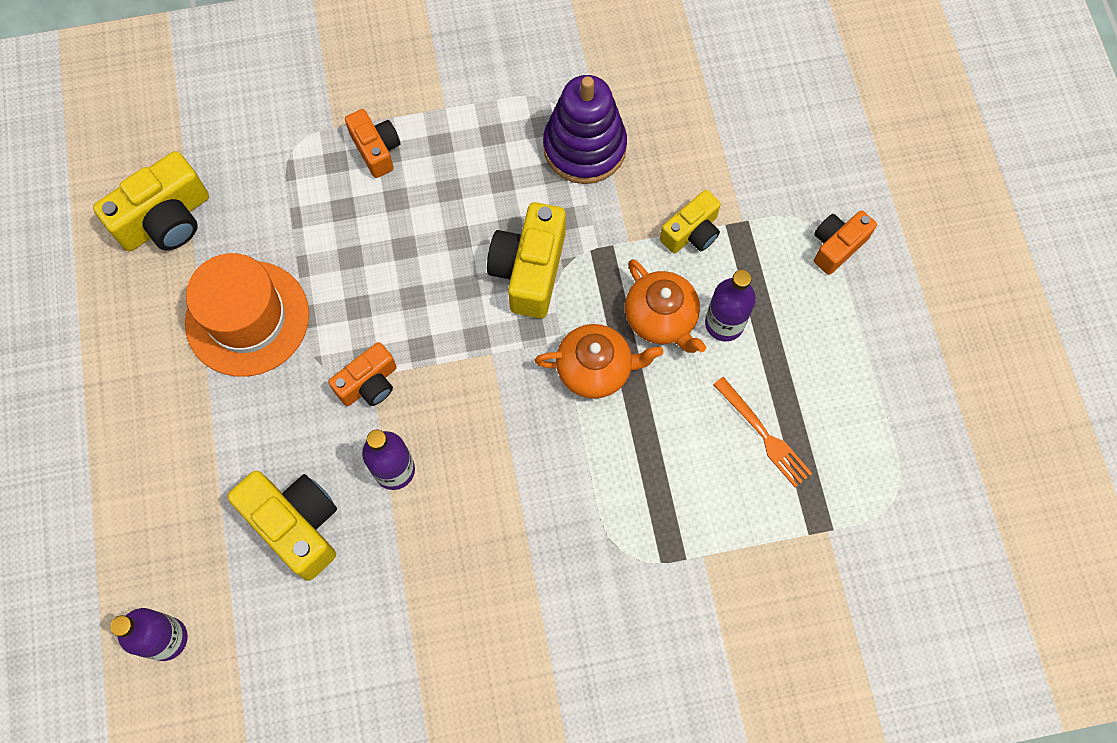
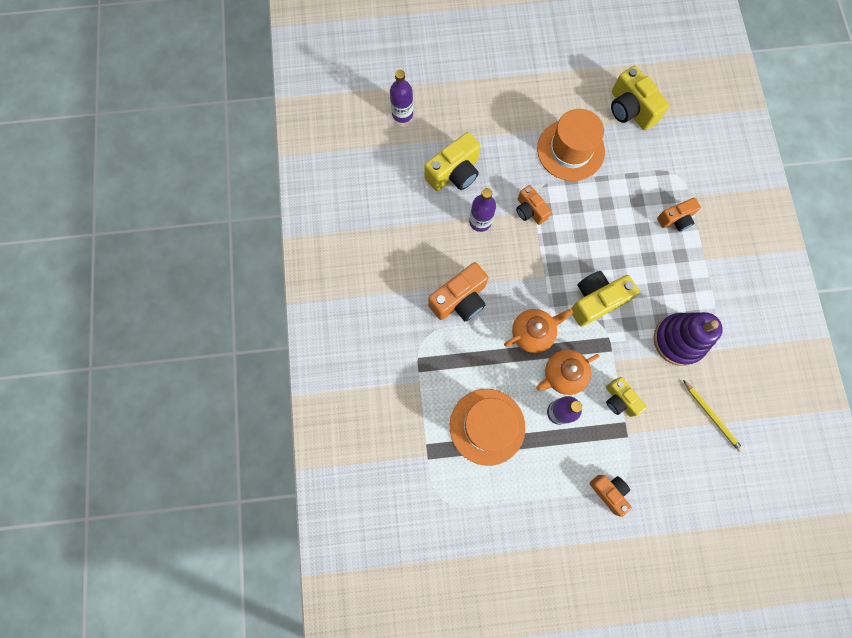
camera: 95 degrees right, 5 degrees up
(529, 270) = (596, 301): yellow camera -> yellow camera turned 45 degrees counterclockwise
(547, 496) = (460, 300): none -> orange camera
(595, 369) = (533, 333): orange teapot -> orange teapot turned 120 degrees counterclockwise
(699, 104) = (712, 416): none -> yellow pencil
(764, 435) = (487, 426): orange fork -> orange hat

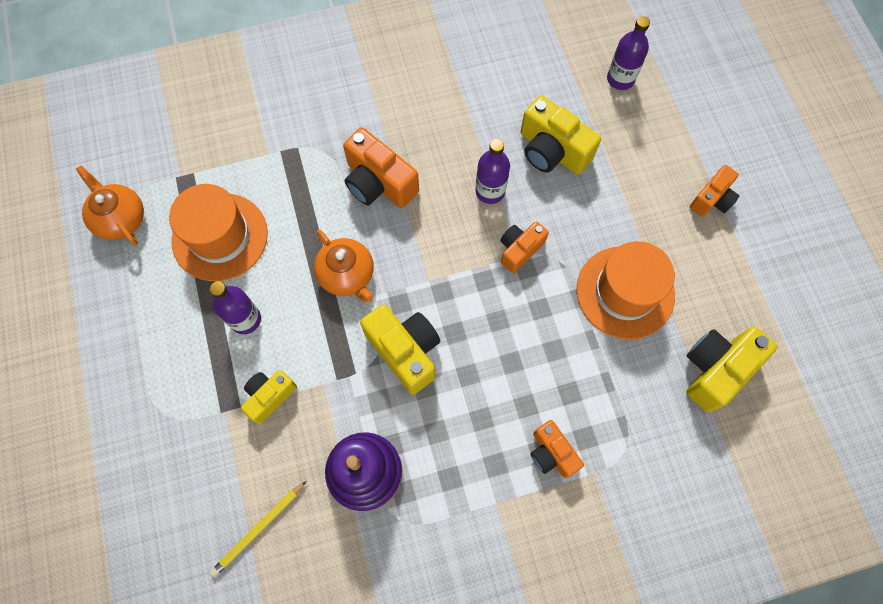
camera: 80 degrees right, 5 degrees down
(563, 375) = (296, 319): orange teapot -> orange teapot (120, 219)
(609, 492) = (146, 394): orange camera -> orange camera (712, 199)

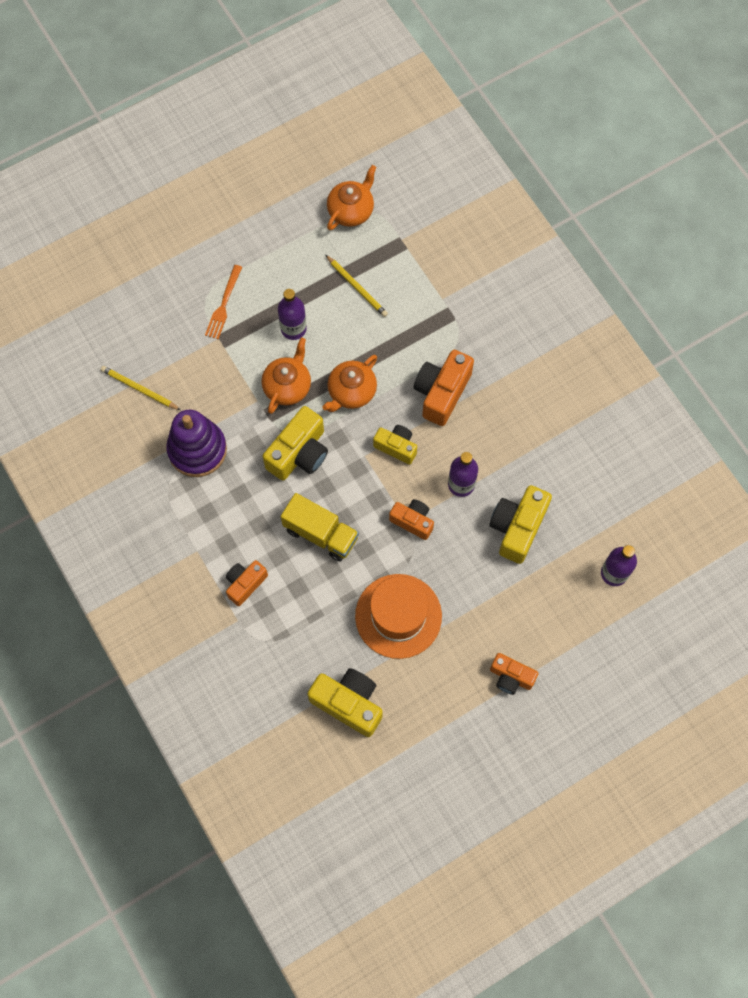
camera: 75 degrees right, 0 degrees up
(183, 394) = (223, 305): none -> orange fork
(220, 237) = (357, 287): orange hat -> yellow pencil
(269, 396) = (237, 365): yellow camera -> yellow camera (396, 447)
(316, 344) = (287, 386): none -> orange teapot
(510, 351) = (321, 533): none -> yellow truck

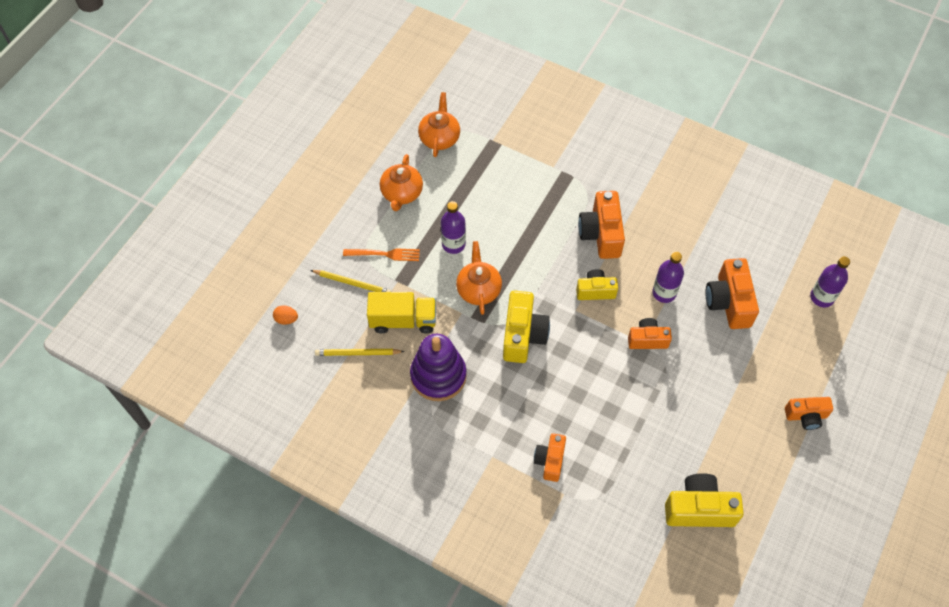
camera: 30 degrees left, 10 degrees down
(96, 322) = (286, 319): none -> orange egg
(223, 305) = (385, 254): orange fork -> orange fork turned 75 degrees counterclockwise
(321, 533) = (583, 388): yellow truck -> yellow truck (403, 320)
(351, 392) = (532, 268): orange teapot -> orange teapot (402, 193)
(357, 287) = (482, 190): yellow pencil -> yellow pencil (352, 283)
(398, 616) = (688, 418): orange hat -> none
(517, 528) = (728, 302): yellow camera -> orange camera

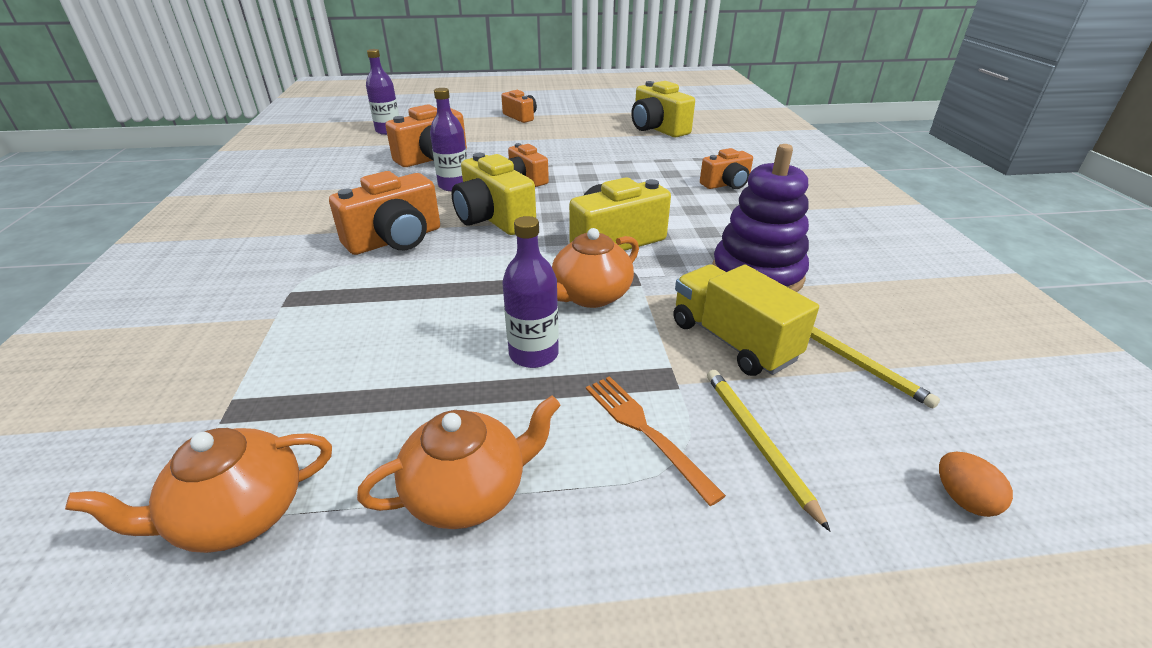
camera: 125 degrees left, 25 degrees down
(595, 291) = (493, 219): yellow camera -> yellow camera, size x1.60

